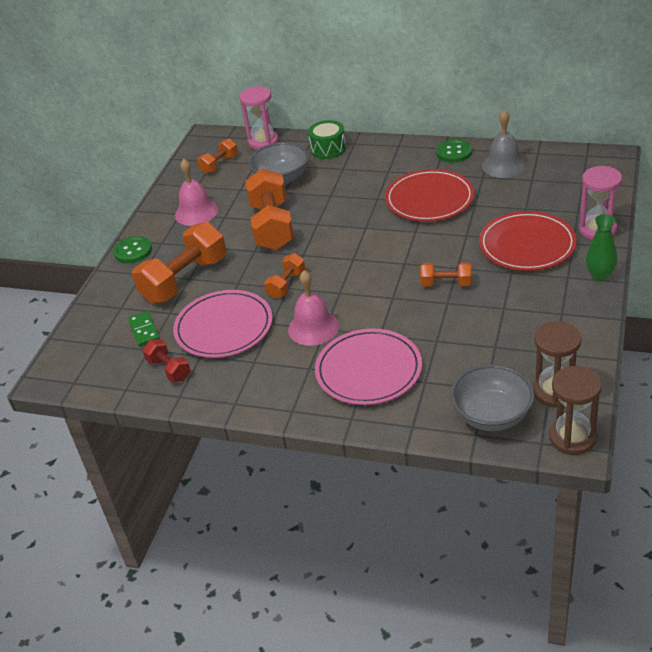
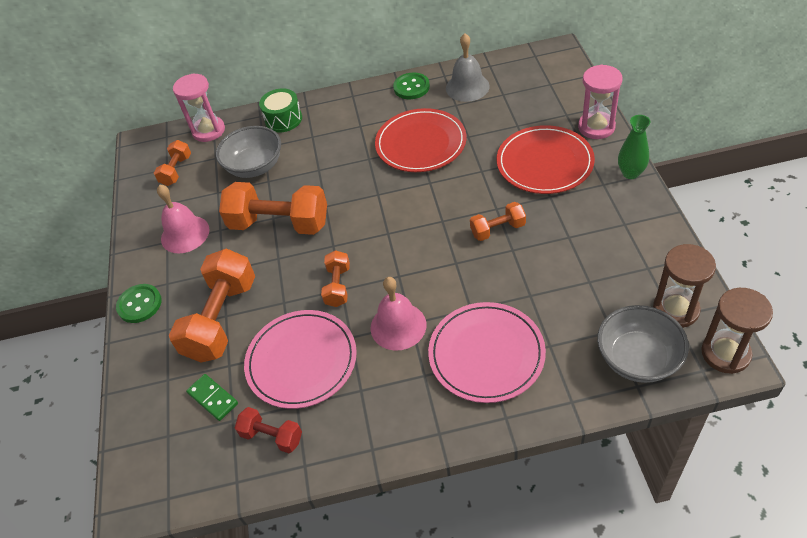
camera: 25 degrees left, 10 degrees up
(272, 226) = (279, 224): orange dumbbell -> orange dumbbell turned 45 degrees counterclockwise

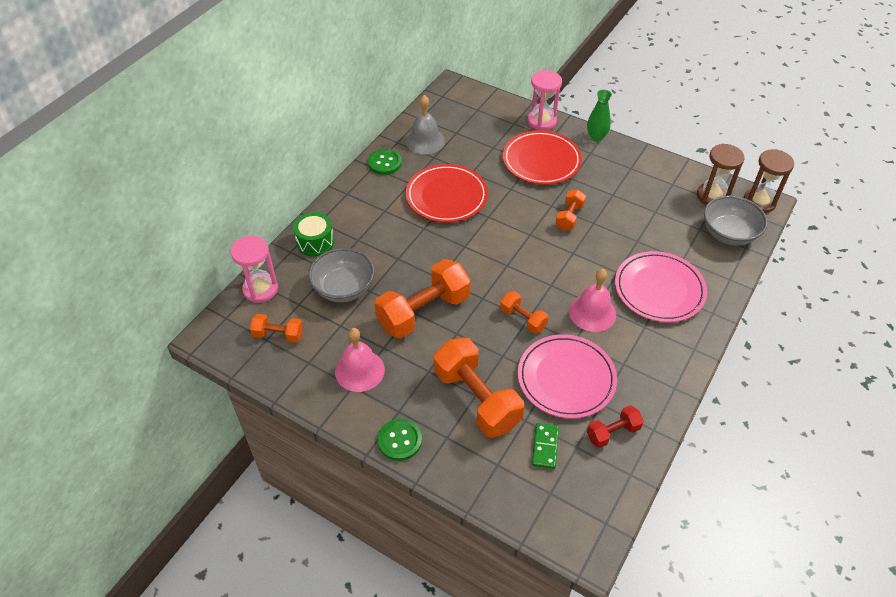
camera: 55 degrees left, 0 degrees up
(176, 170) = (278, 335): orange dumbbell -> orange dumbbell turned 45 degrees counterclockwise
(213, 398) = (545, 446): green domino -> green domino turned 75 degrees counterclockwise

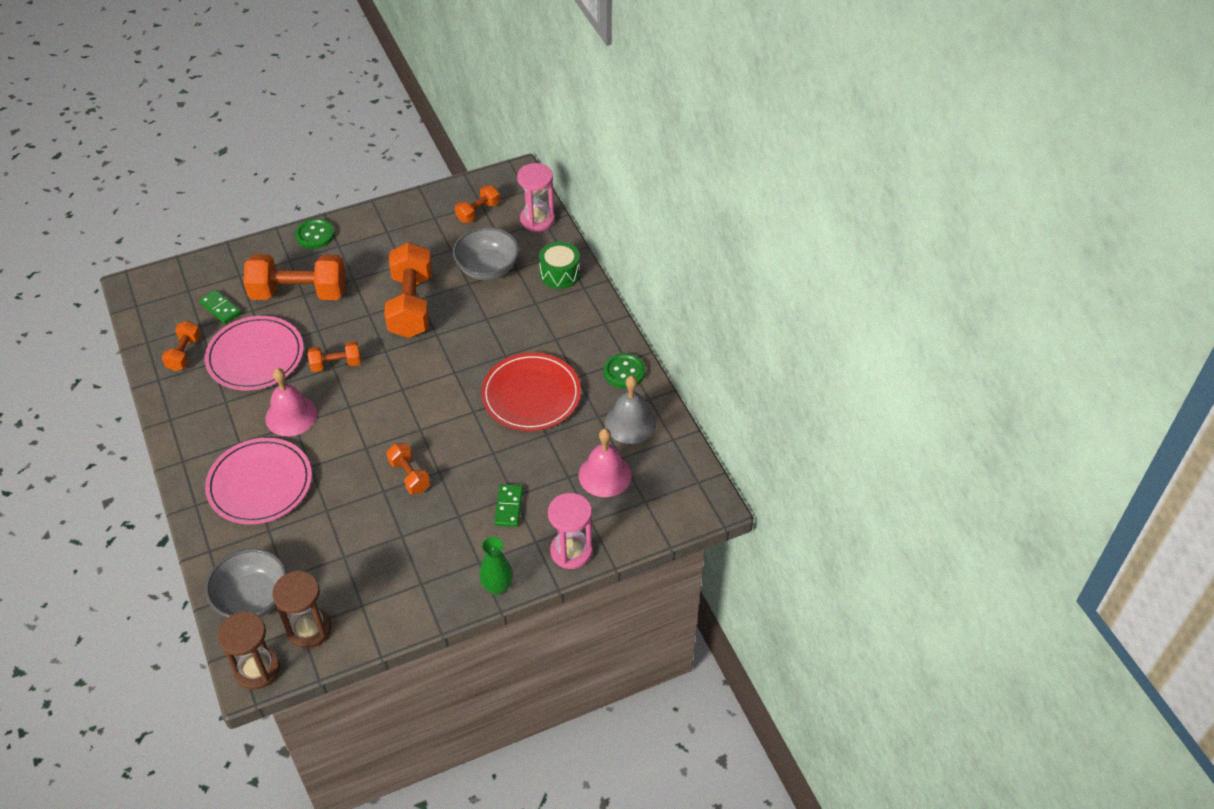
camera: 125 degrees right, 0 degrees up
(359, 370) = (396, 241): pink bell -> pink bell (605, 475)
(541, 160) = (508, 507): red plate -> green domino
(613, 432) = (184, 353): red dumbbell -> orange dumbbell

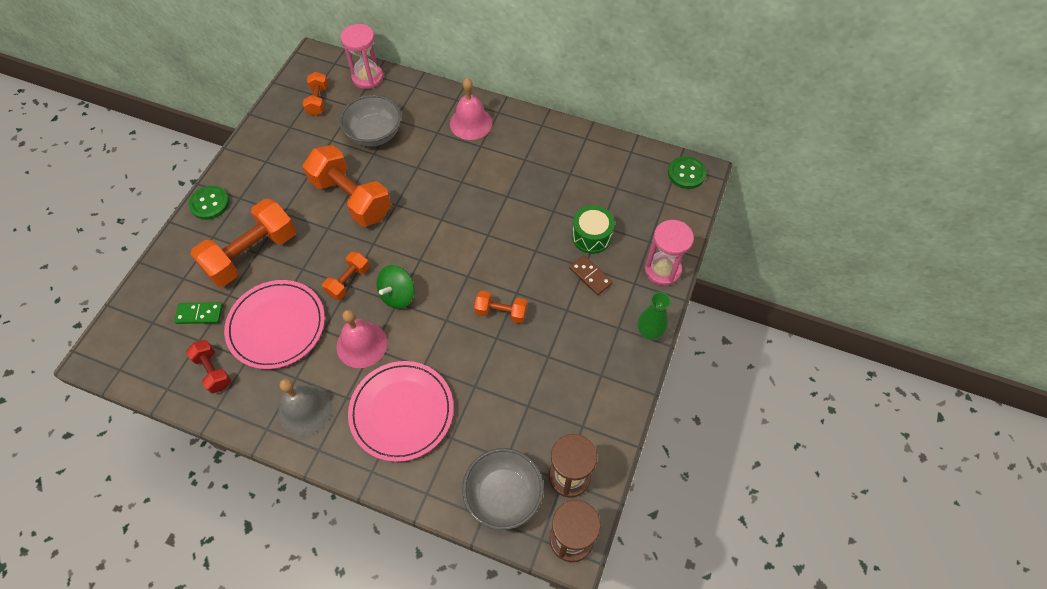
camera: 45 degrees left, 10 degrees up
(184, 353) = (213, 371): orange dumbbell -> red dumbbell
(356, 402) = (398, 295): none -> green spinning top
(508, 507) = (590, 276): green domino -> brown domino
(531, 395) = (511, 193): red plate -> none
(560, 274) = (429, 102): green drum -> green drum (591, 236)
(605, 475) = (621, 206): pink bell -> pink bell (471, 123)
(624, 372) = (550, 133): green button -> green button (686, 173)
(630, 423) = (594, 162): grey bell -> grey bell (305, 409)

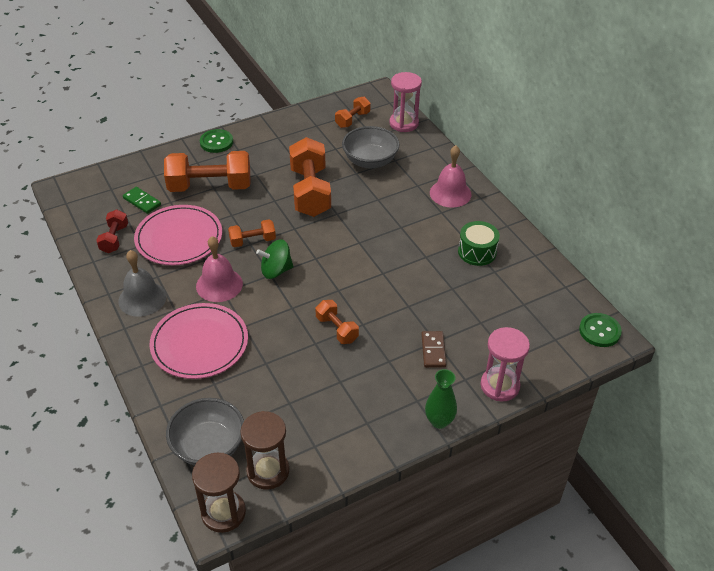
camera: 40 degrees right, 15 degrees down
(591, 236) = (464, 324): green drum -> green drum (477, 252)

